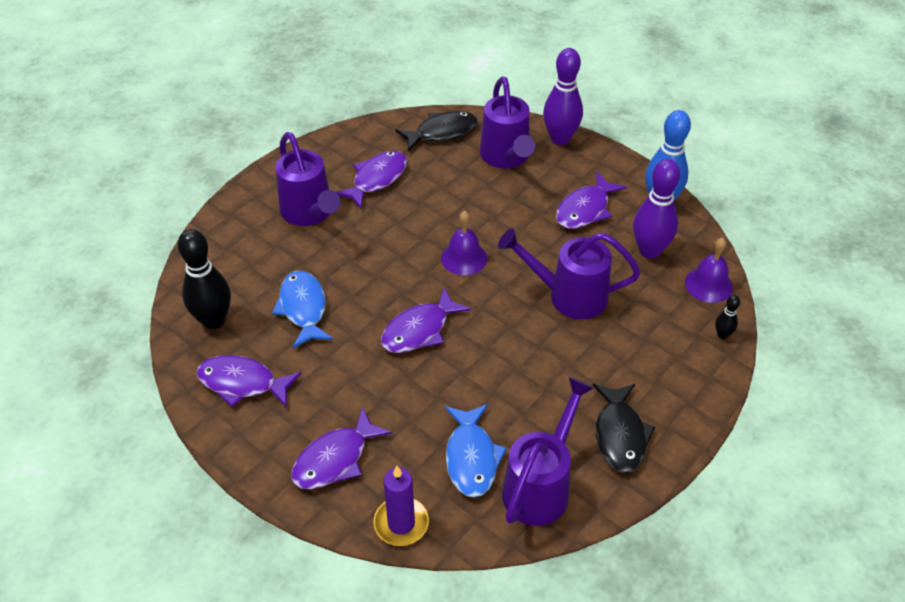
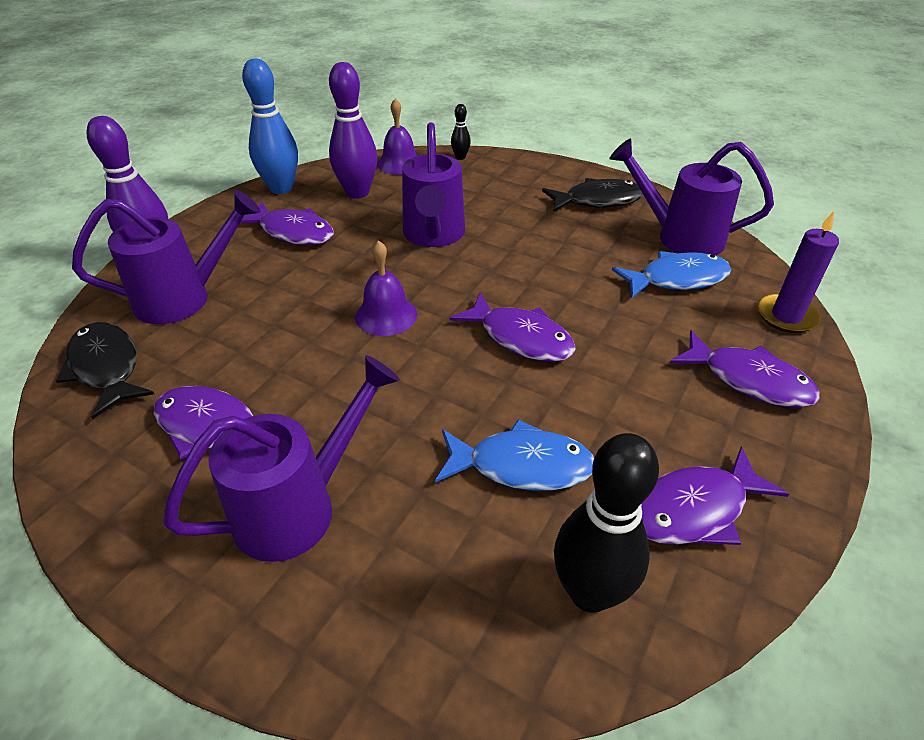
camera: 100 degrees left, 5 degrees down
(242, 383) = (694, 509): purple fish -> purple fish turned 60 degrees clockwise
(303, 308) = (521, 466): blue fish -> blue fish turned 150 degrees counterclockwise

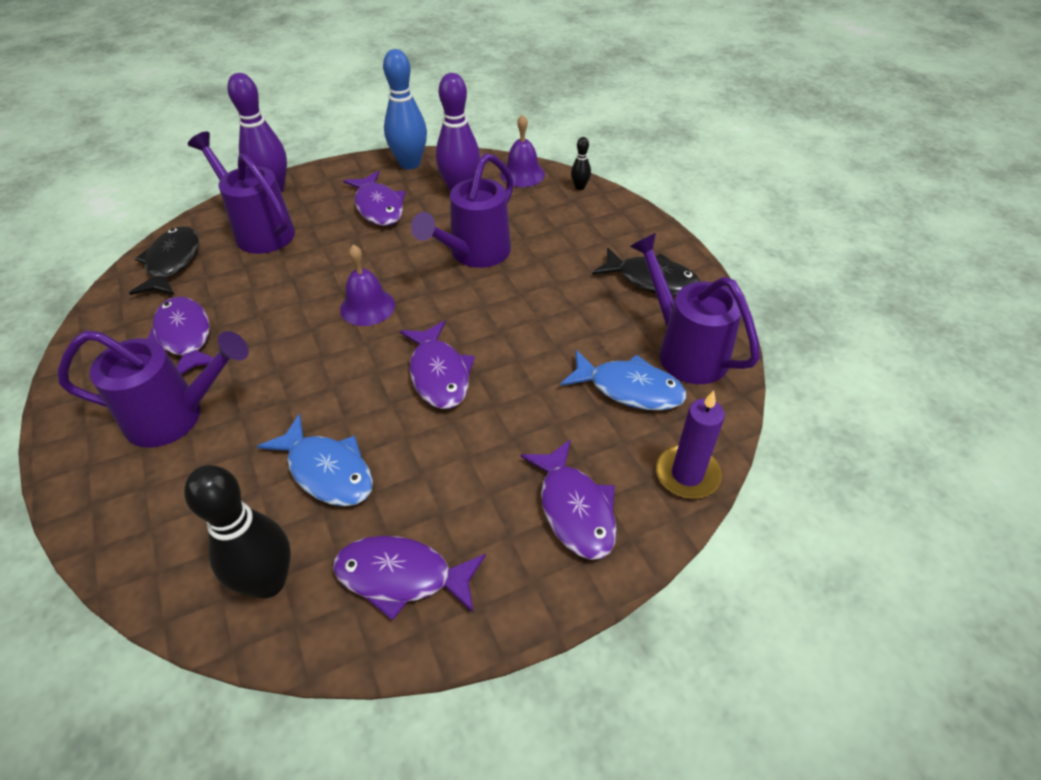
camera: 35 degrees right, 5 degrees up
(183, 298) = (259, 231): purple watering can -> purple watering can turned 150 degrees counterclockwise

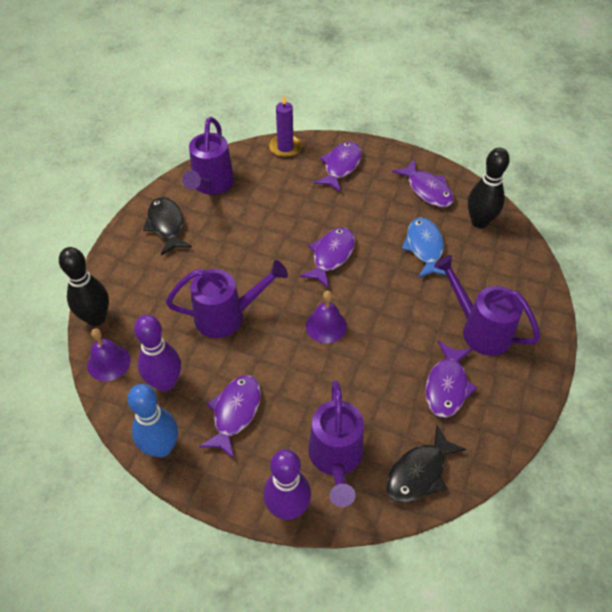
camera: 135 degrees left, 5 degrees up
(580, 187) = (96, 318): black bowling pin -> black bowling pin, size x2.16
(629, 389) = (259, 188): blue fish -> none

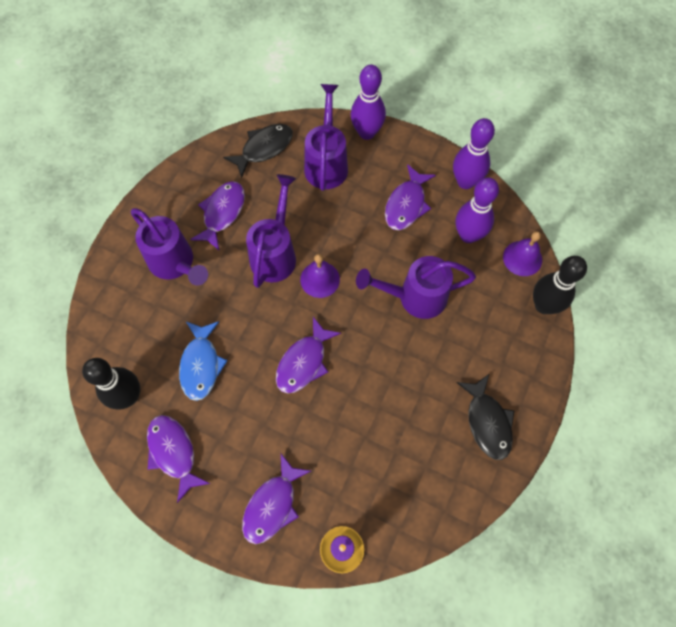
camera: 175 degrees left, 15 degrees up
(161, 447) = (465, 182): blue bowling pin -> purple bowling pin
(211, 184) = (439, 486): purple watering can -> purple watering can (275, 254)

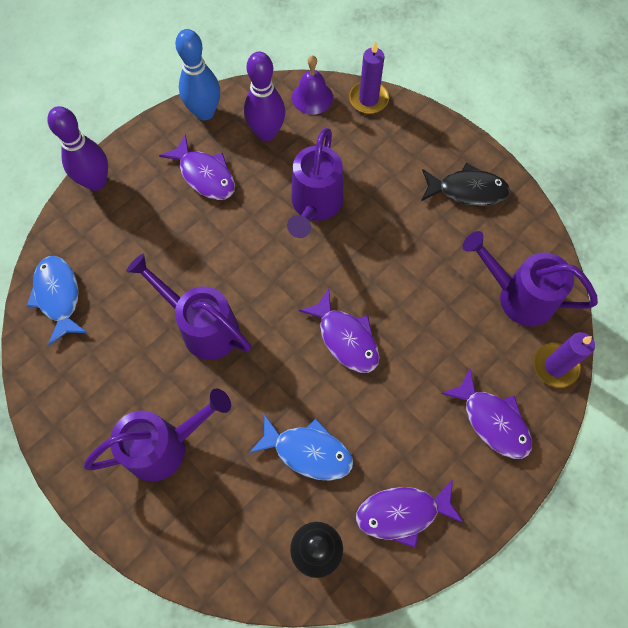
camera: 70 degrees left, 0 degrees up
(222, 213) = (123, 370): purple fish -> none
(264, 148) = (59, 296): black fish -> blue fish
(320, 279) = (255, 290): purple bell -> none
(326, 163) = (114, 236): purple watering can -> purple watering can (518, 296)
(465, 182) = (205, 112): purple bowling pin -> blue bowling pin
(543, 305) = (368, 99): black bowling pin -> purple candle

